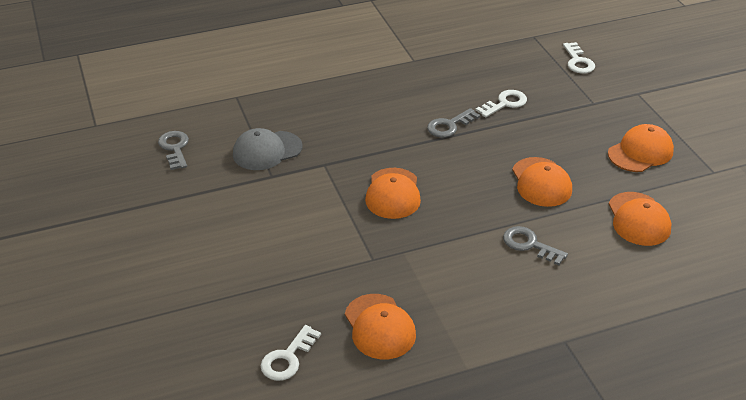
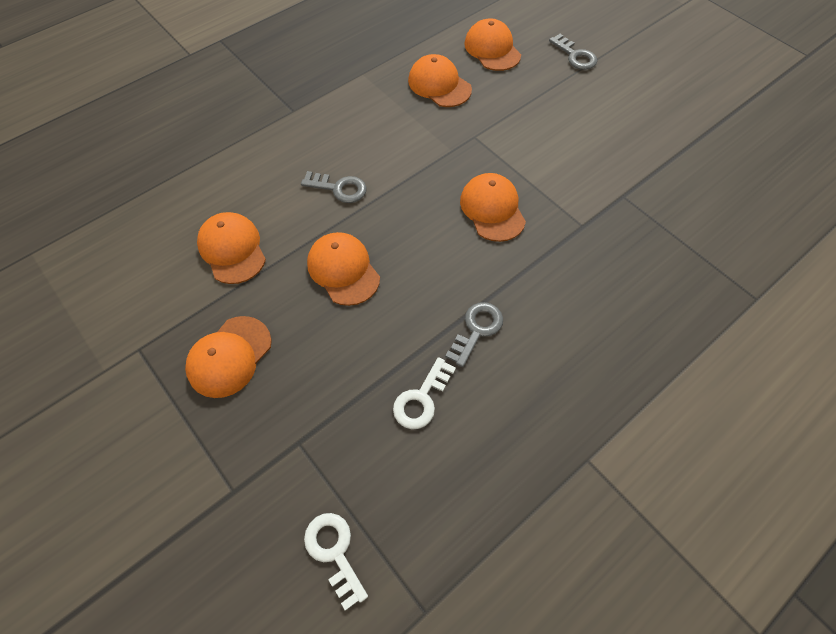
camera: 160 degrees right, 20 degrees up
(174, 148) = (746, 201): grey key -> grey key (575, 56)
(267, 151) = (653, 226): grey cap -> none
(288, 358) = (492, 49): white key -> orange cap

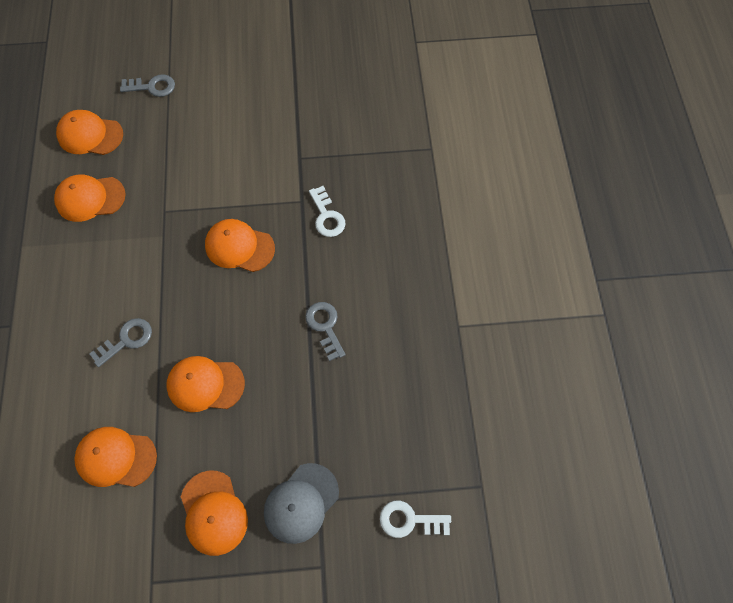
camera: 55 degrees left, 5 degrees up
(285, 427) = (301, 503): none -> grey cap
(421, 398) = (347, 397): white key -> white key (327, 216)

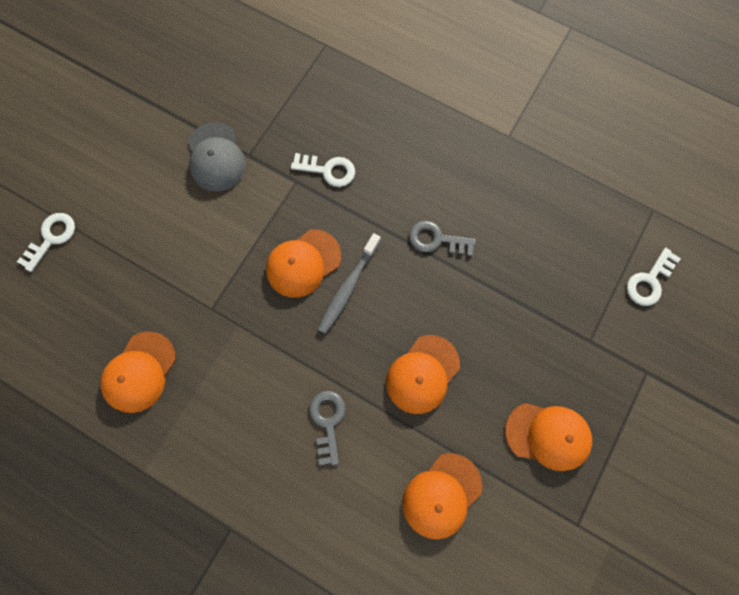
camera: 55 degrees left, 10 degrees up
(90, 135) = (60, 331): orange cap -> none
(152, 87) = (51, 238): grey key -> white key
(241, 289) = (348, 287): none -> grey toothbrush
(301, 503) = (583, 357): grey cap -> grey cap (216, 157)

